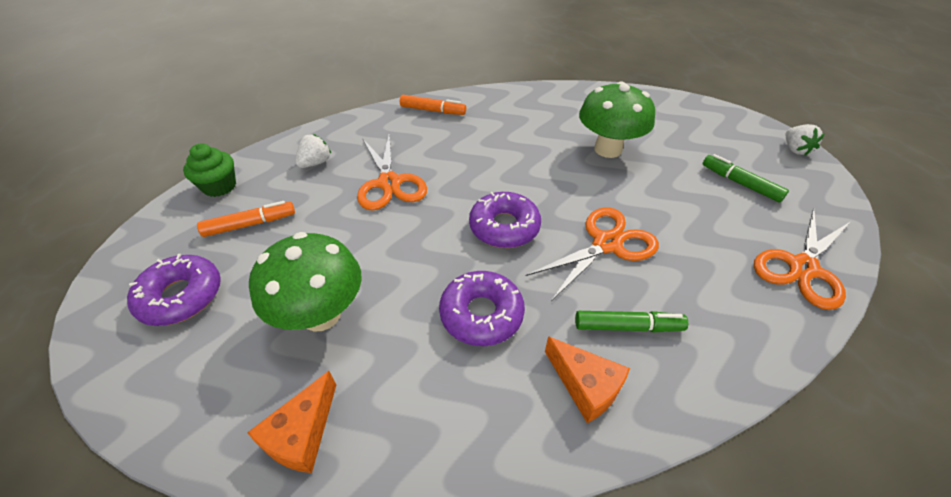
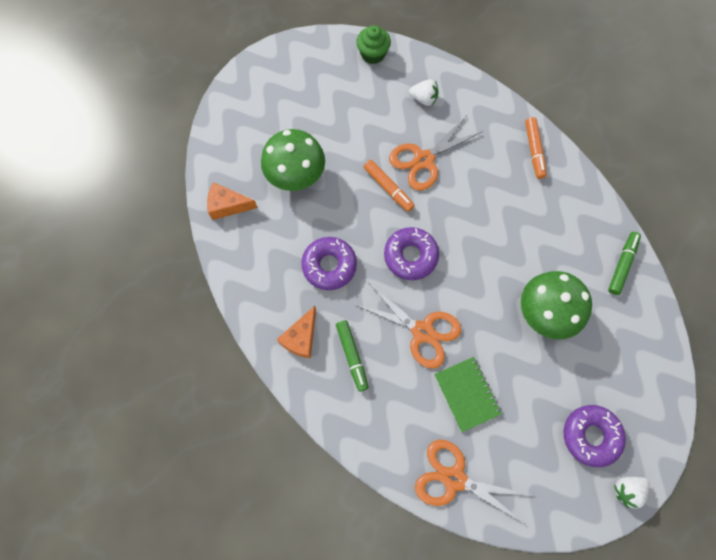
camera: 70 degrees right, 25 degrees up
(181, 296) = (281, 97): purple donut -> purple donut (590, 436)
(250, 224) = (347, 95): orange marker -> orange marker (388, 188)
(693, 228) = (467, 394): none -> green notebook
(740, 183) = (544, 433): green marker -> green marker (622, 265)

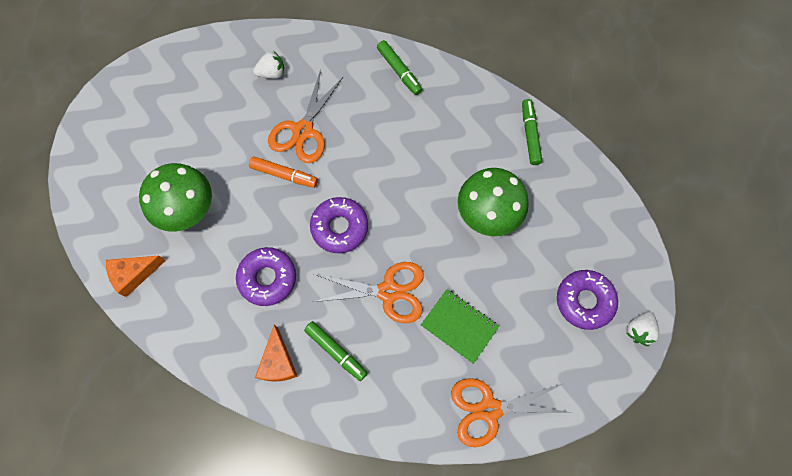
camera: 30 degrees left, 0 degrees up
(373, 54) = (199, 54): green cupcake -> none
(534, 150) = (399, 71): orange marker -> green marker

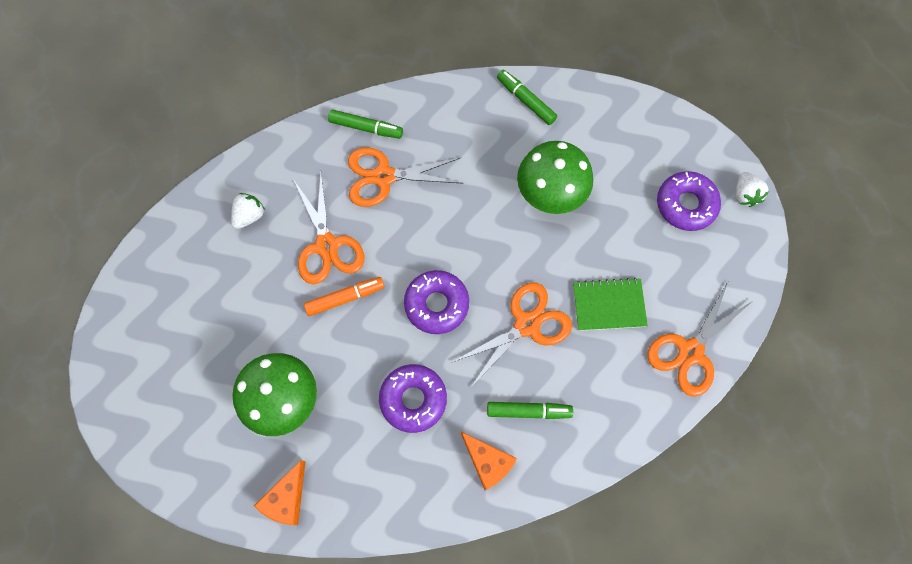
camera: 40 degrees left, 0 degrees up
(382, 113) = (384, 176): none -> orange scissors

